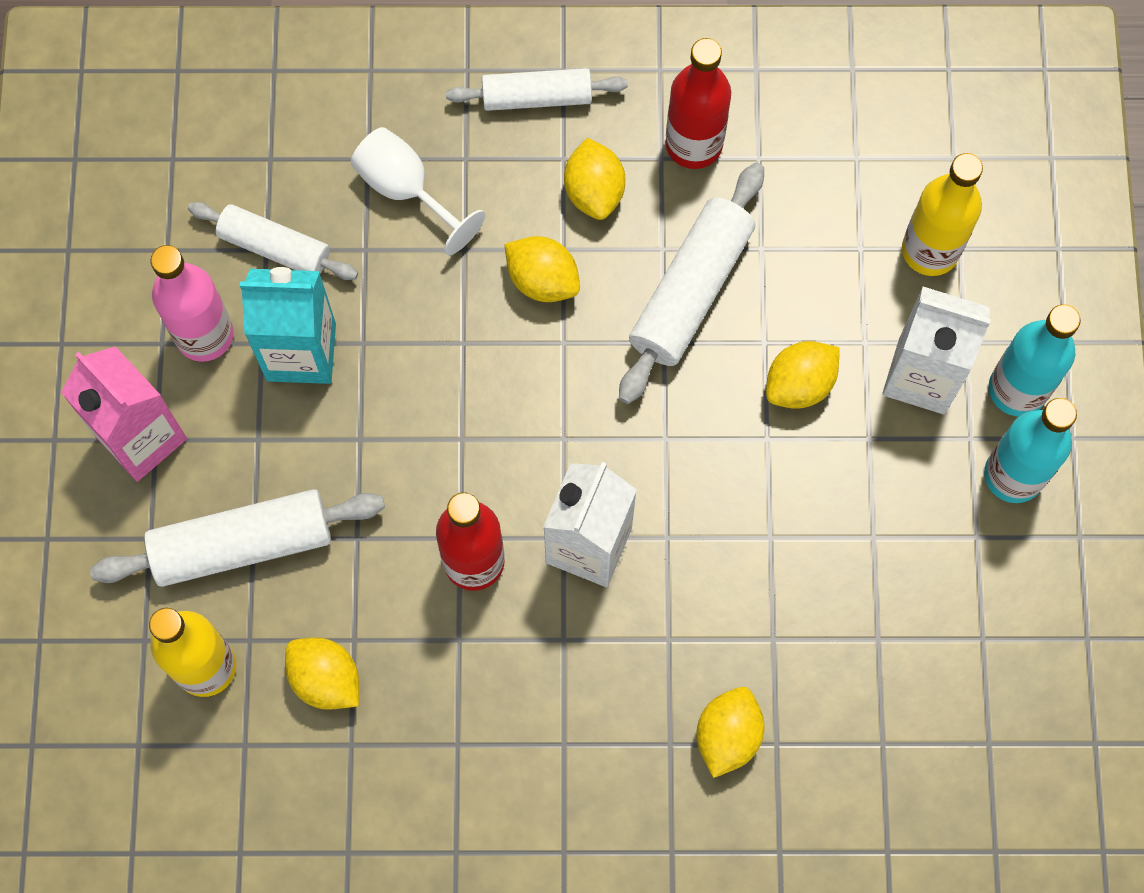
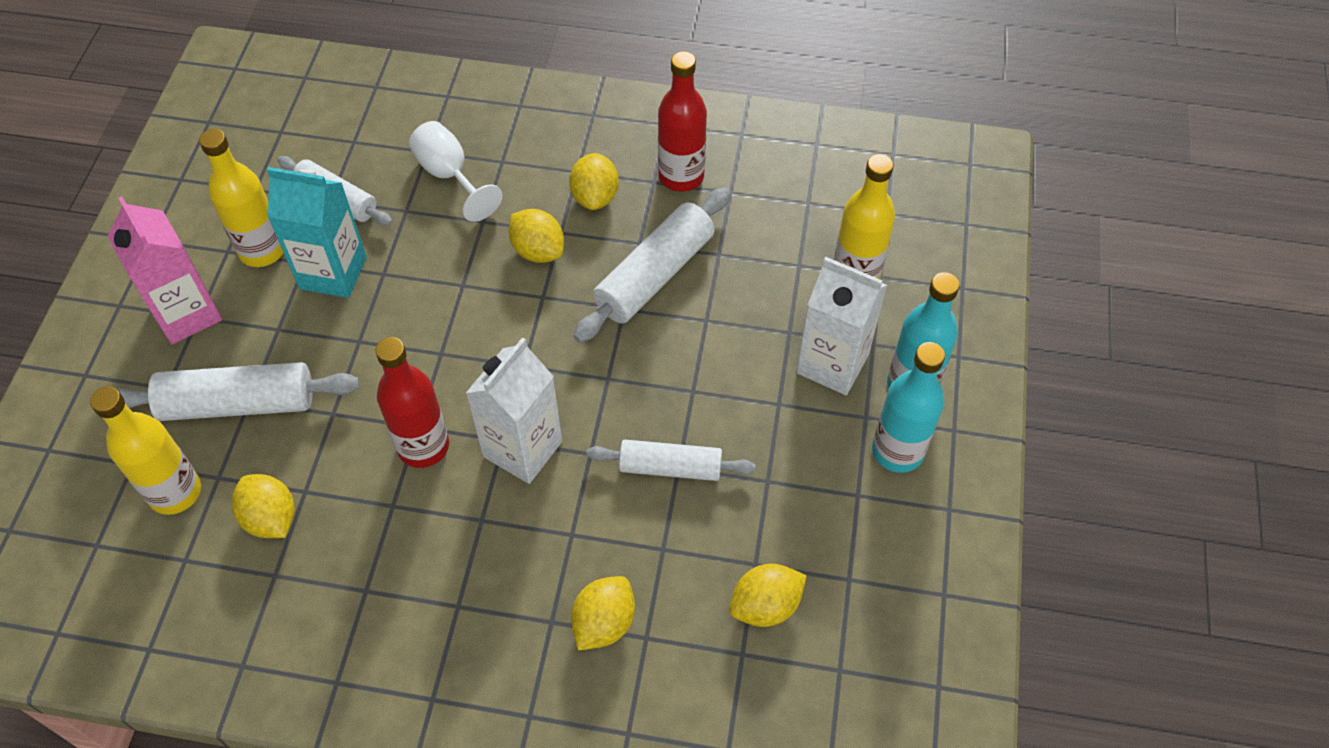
camera: 10 degrees right, 15 degrees down
(204, 335) = (262, 250): pink bottle -> yellow bottle
(537, 97) = (567, 129): white rolling pin -> white rolling pin (670, 467)
(799, 384) = (728, 355): yellow lemon -> yellow lemon (765, 606)

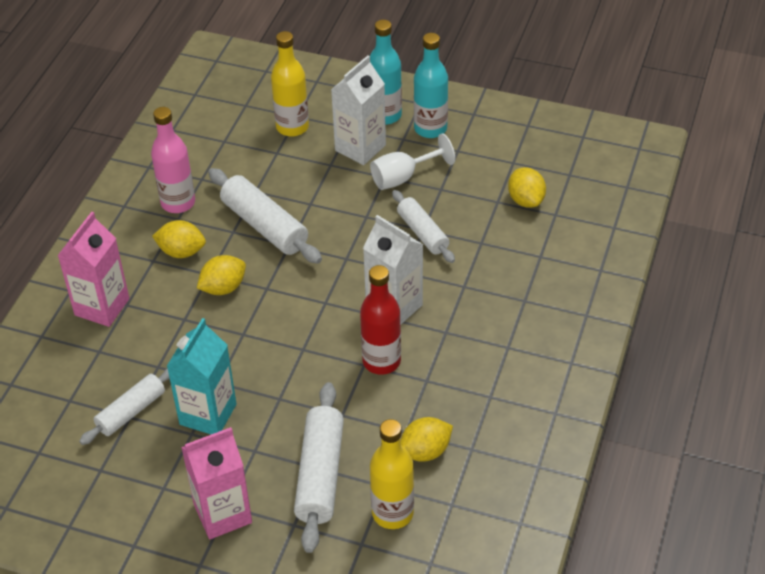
camera: 80 degrees left, 10 degrees down
(262, 250) = (170, 462): yellow bottle -> none
(450, 176) = (131, 337): white goblet -> white goblet (403, 177)
(495, 139) = (102, 307): none -> pink carton
(604, 623) = (528, 275): yellow lemon -> none
(670, 467) = (422, 233): white rolling pin -> white rolling pin turned 45 degrees counterclockwise
(681, 176) = (178, 203): red bottle -> pink bottle

